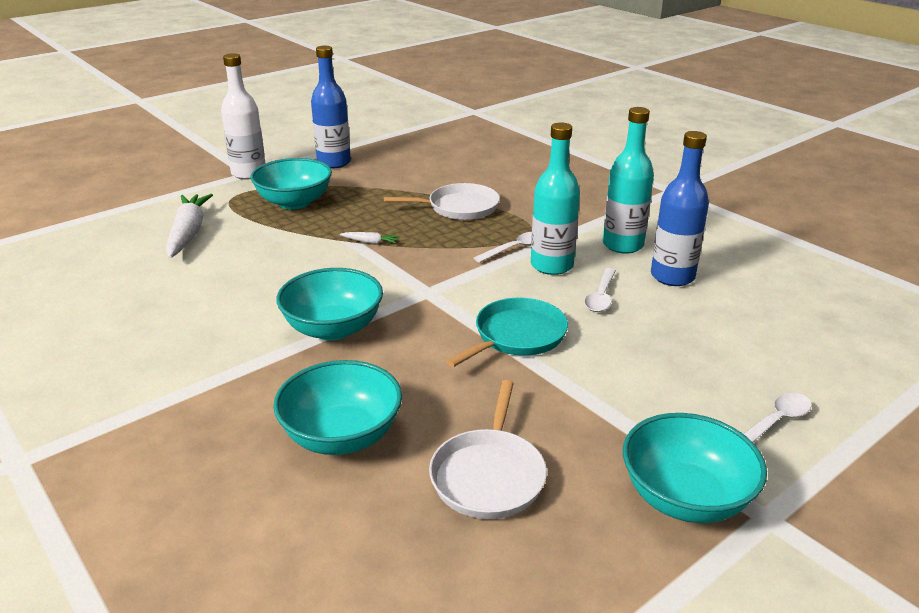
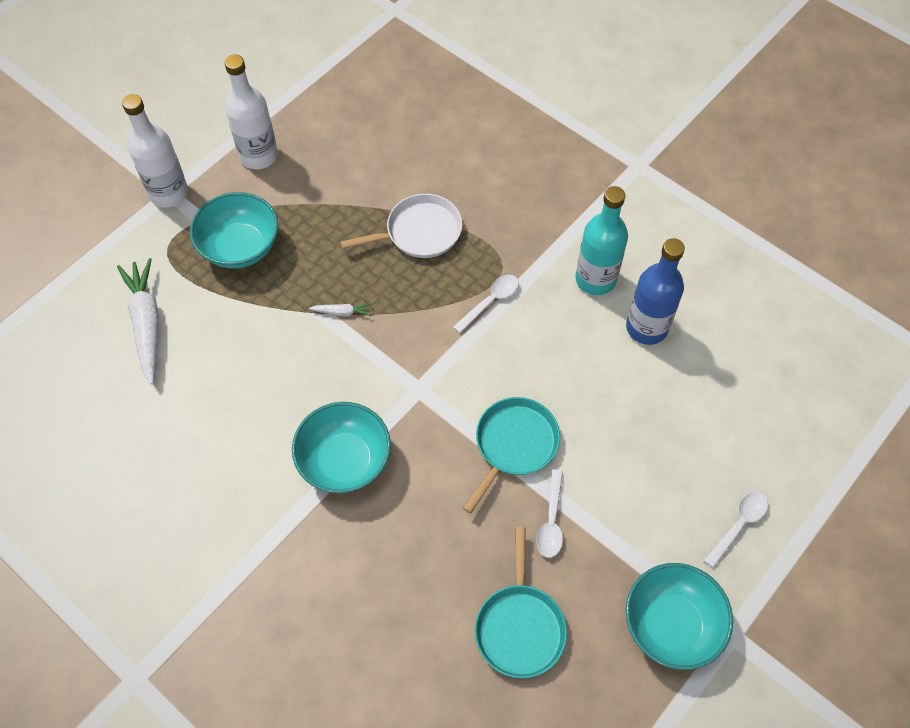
camera: 10 degrees left, 30 degrees up
(334, 163) = (259, 156): blue bottle -> white bottle
(342, 436) = (392, 602): turquoise bowl -> none
(489, 475) = (520, 627): white pan -> turquoise pan
(552, 265) = (530, 326): turquoise bottle -> none
(601, 296) = (583, 371): white spoon -> white spoon (551, 521)

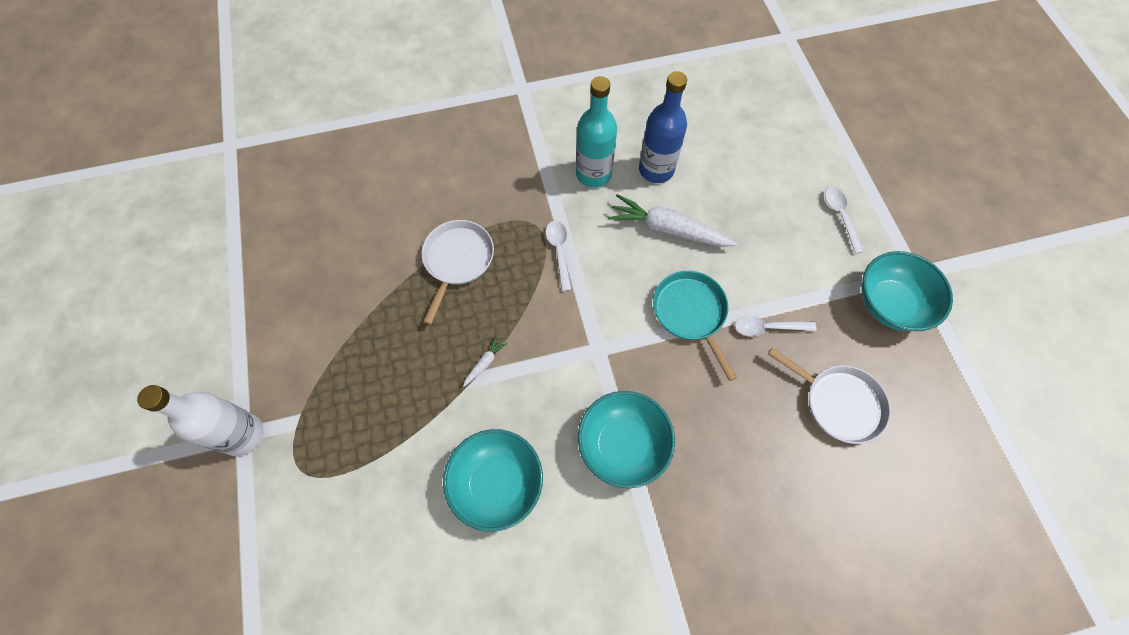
camera: 55 degrees left, 5 degrees up
(147, 324) = (366, 537): white carrot -> white carrot (668, 229)
(240, 247) = (354, 406): turquoise bowl -> turquoise bowl (497, 483)
(259, 156) = (274, 335): white bottle -> none
(520, 627) = (839, 403): turquoise pan -> white pan
(551, 521) = (768, 328): white spoon -> white spoon turned 135 degrees clockwise

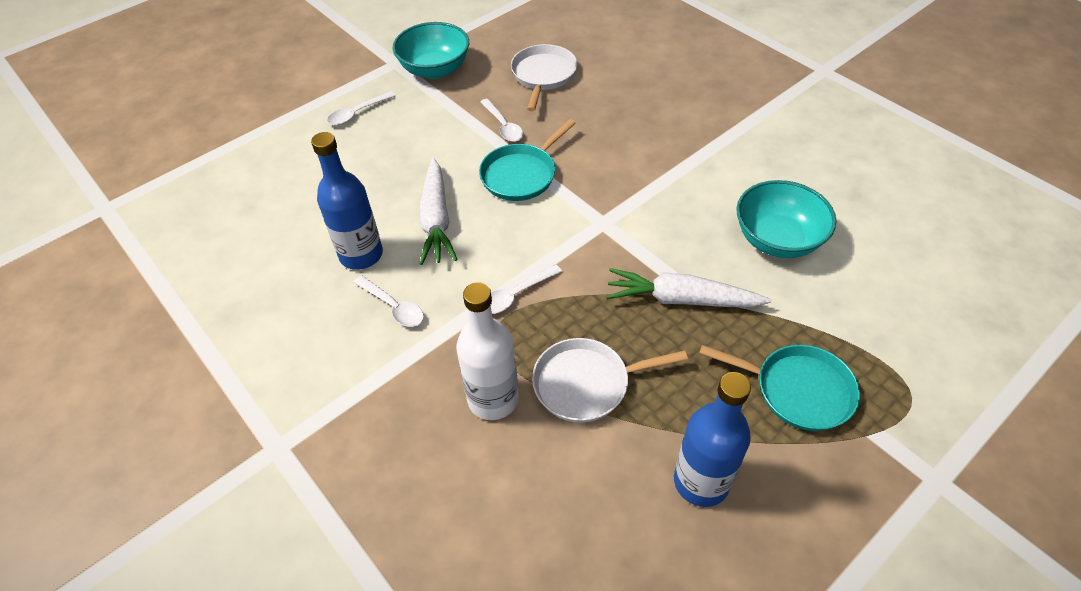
camera: 115 degrees left, 15 degrees down
(243, 435) = (937, 479): white bottle -> white bottle (493, 399)
(348, 289) = (701, 481): none -> blue bottle
(361, 393) = (798, 390): none -> turquoise pan
(485, 363) = (682, 299): white carrot -> white carrot, size x2.29
(593, 174) = (393, 307): turquoise bottle -> white spoon
(622, 445) = (675, 175): turquoise bowl -> none

